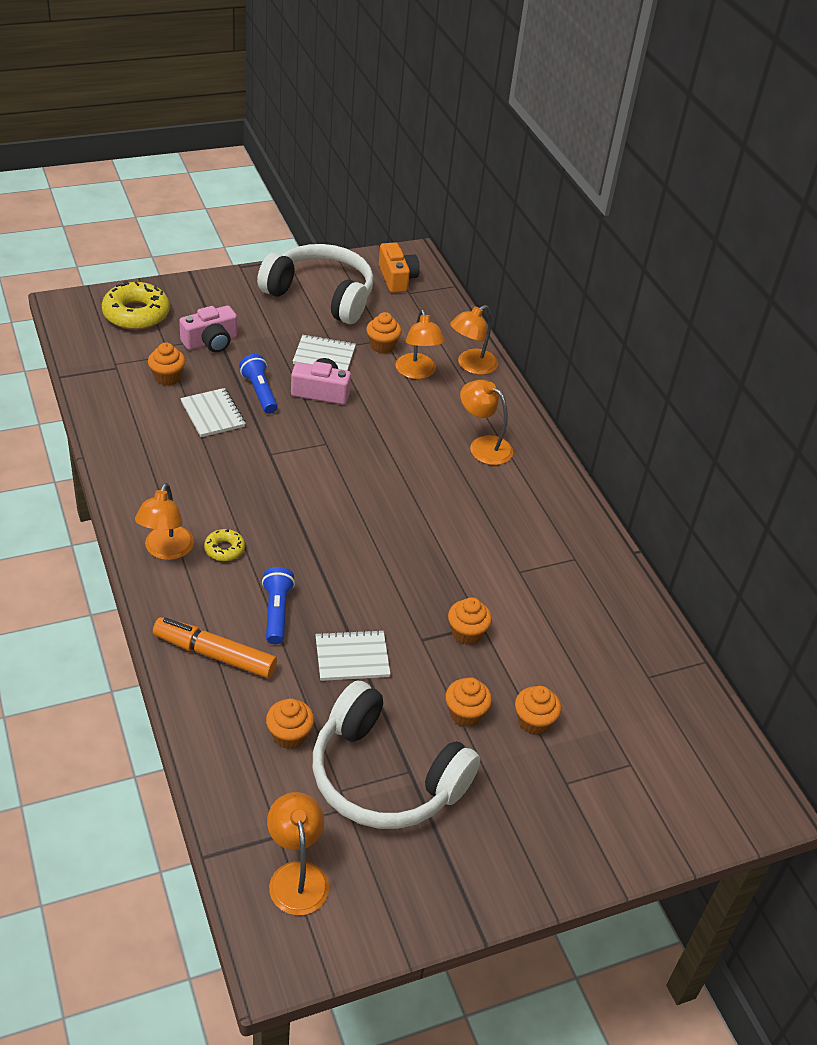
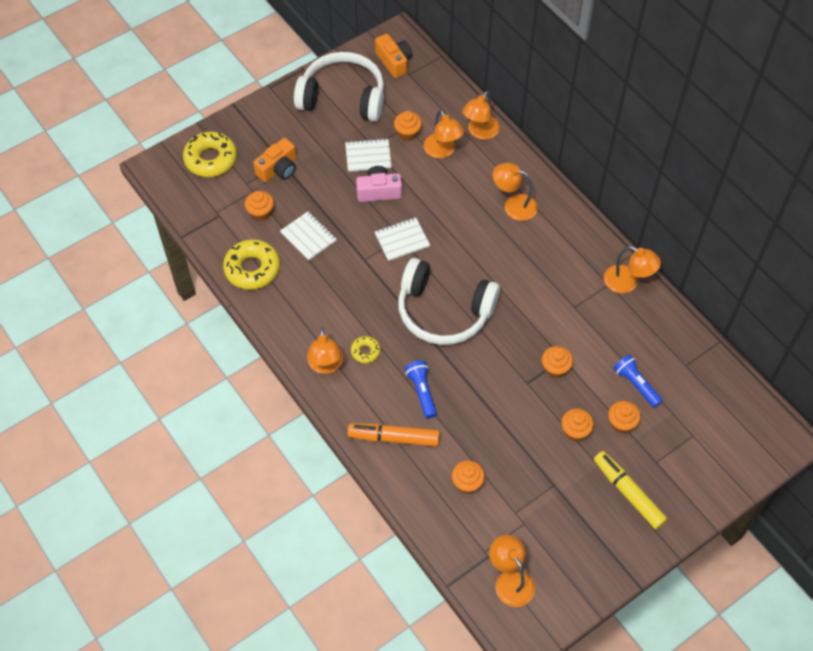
camera: 10 degrees left, 15 degrees up
(127, 428) = (252, 269): none -> yellow donut
(210, 342) = (278, 169): pink camera -> orange camera
(260, 392) = (334, 205): blue flashlight -> blue flashlight (636, 384)
(352, 657) = (485, 411): white notebook -> white notebook (402, 240)
(384, 777) = (539, 494): white headphones -> white headphones (443, 311)
(512, 811) = (628, 493): none -> yellow marker
(600, 563) = (627, 282): none -> orange lamp

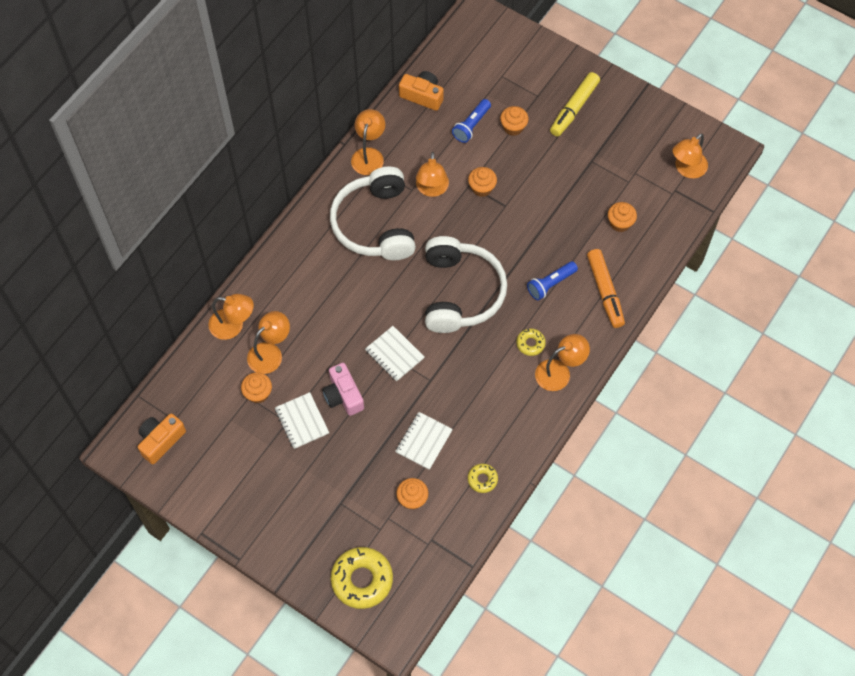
camera: 110 degrees left, 5 degrees up
(252, 269) = (482, 479): yellow donut -> yellow donut, size x0.51
(278, 169) = (350, 504): orange camera -> orange camera (422, 96)
(343, 97) = (229, 475): white headphones -> white headphones (375, 224)
(513, 205) = (315, 269): orange lamp -> orange lamp (432, 189)
(575, 431) = (535, 158): orange cupcake -> none

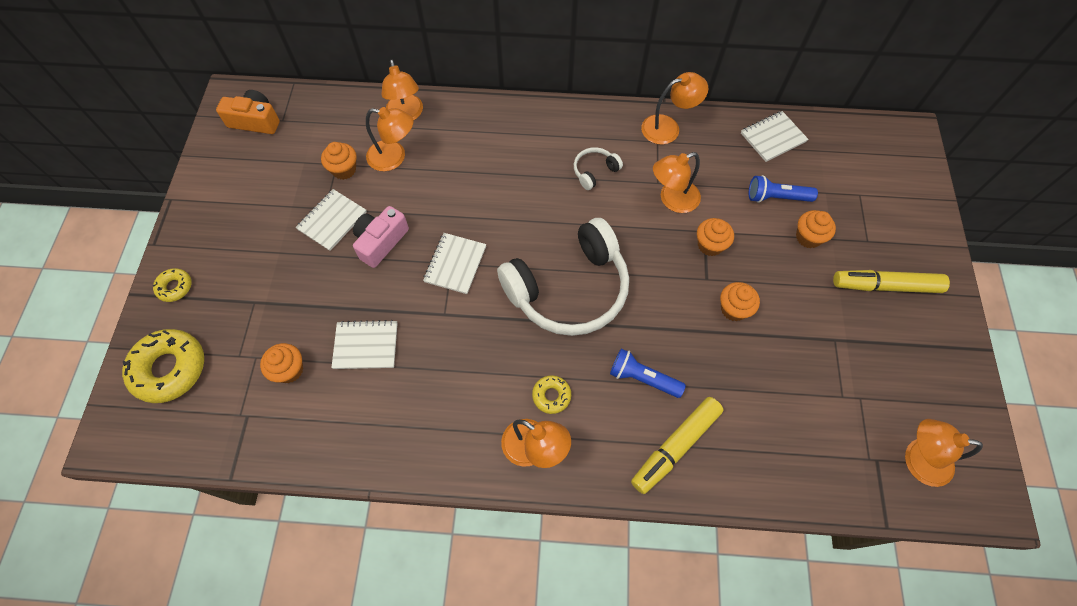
camera: 60 degrees right, 0 degrees up
(375, 224) = (594, 171): white headphones -> white headphones, size x0.42
(422, 96) = (773, 137): orange camera -> white notebook
(482, 479) = (347, 433): yellow donut -> yellow donut (175, 287)
(605, 291) = (675, 447): orange marker -> yellow marker
(620, 223) = (779, 416): orange cupcake -> orange cupcake (733, 309)

